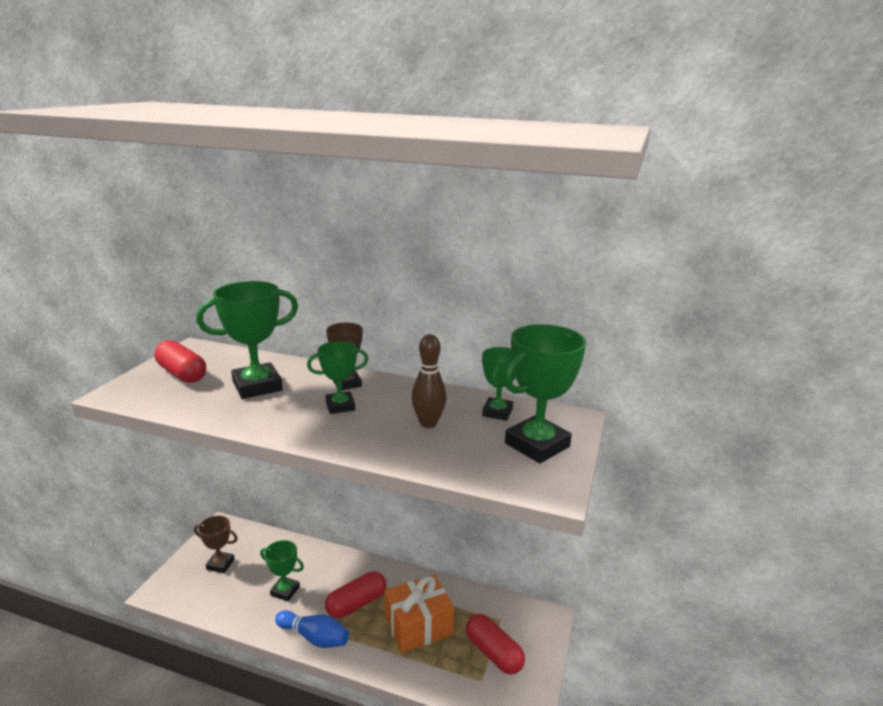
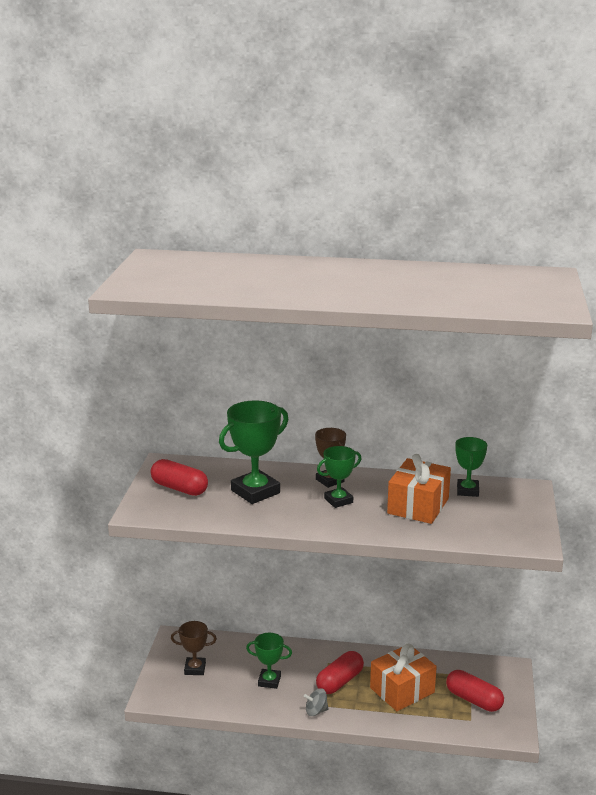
camera: 10 degrees left, 0 degrees up
(314, 637) = (316, 711): blue bowling pin -> grey spinning top
(428, 423) = (418, 506): brown bowling pin -> orange gift
(537, 445) = (510, 513): green trophy -> none

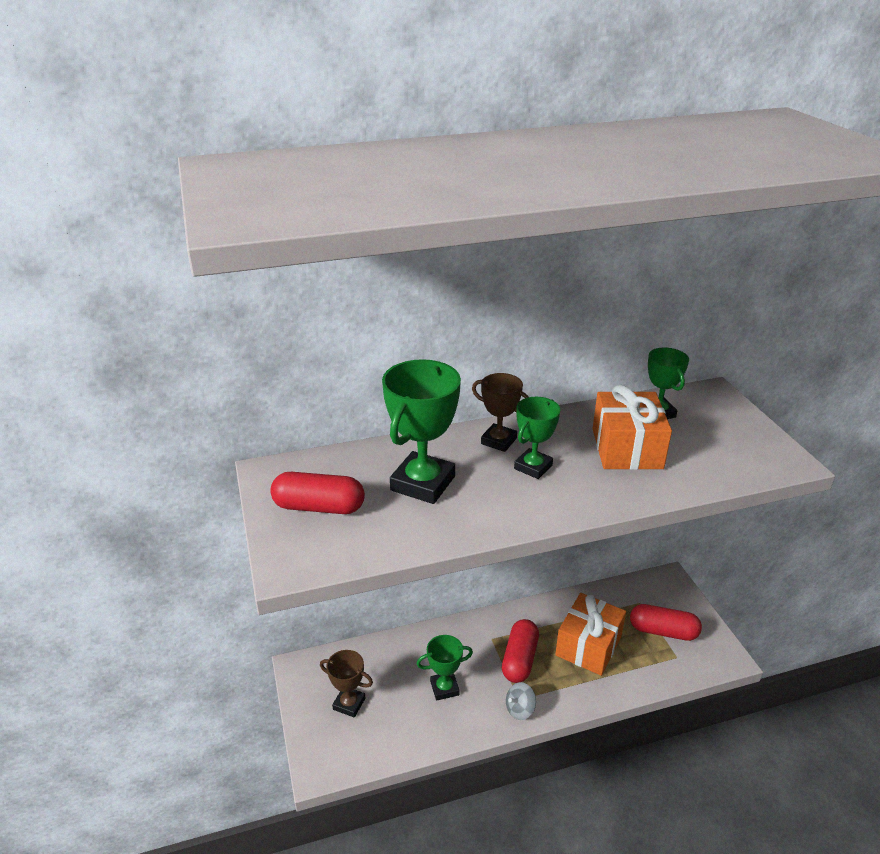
camera: 25 degrees left, 10 degrees up
(195, 669) = (349, 704): brown trophy -> brown trophy turned 45 degrees clockwise

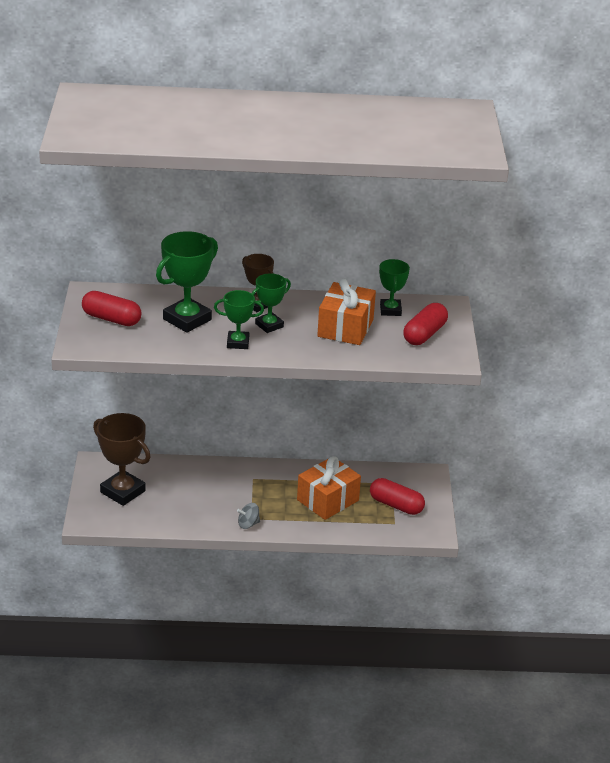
camera: 15 degrees right, 0 degrees up
(349, 704) = (123, 491): brown trophy -> brown trophy, size x1.68
(444, 688) = (198, 499): green trophy -> green trophy (238, 343)
(519, 659) = (267, 496): red capsule -> red capsule (424, 334)

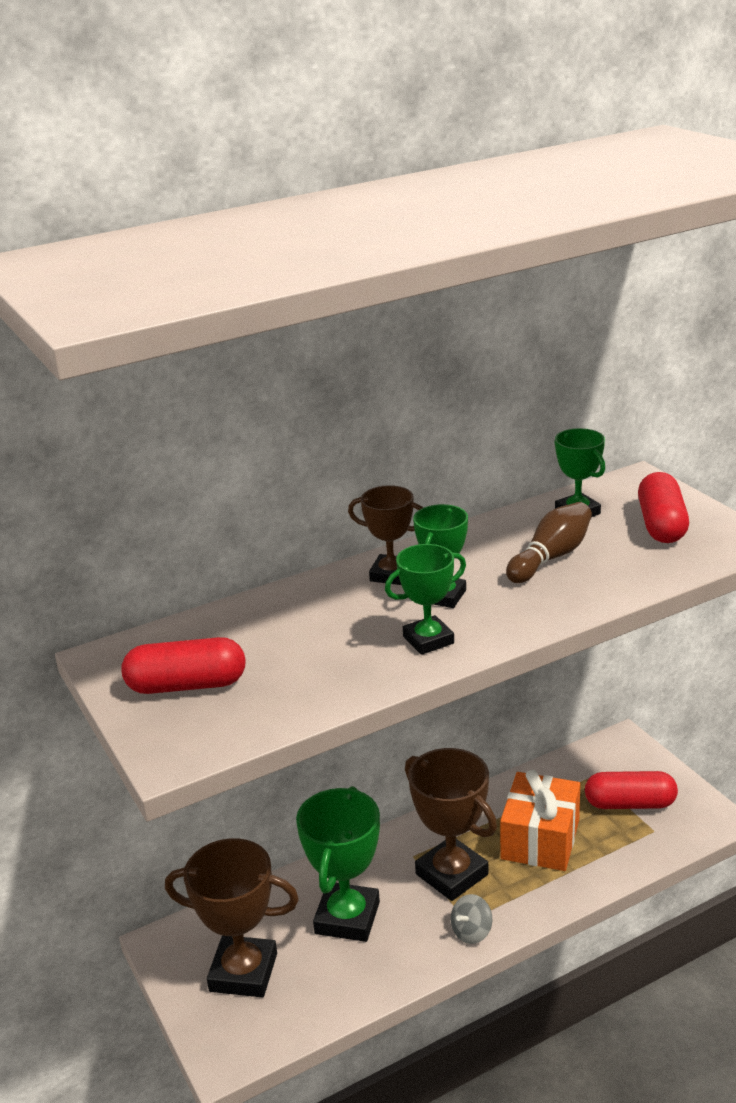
camera: 25 degrees left, 5 degrees down
(187, 319) = (311, 637): green trophy -> green trophy (347, 918)
(264, 495) = (452, 874): none -> brown trophy
(345, 328) = (551, 557): orange gift -> brown bowling pin

